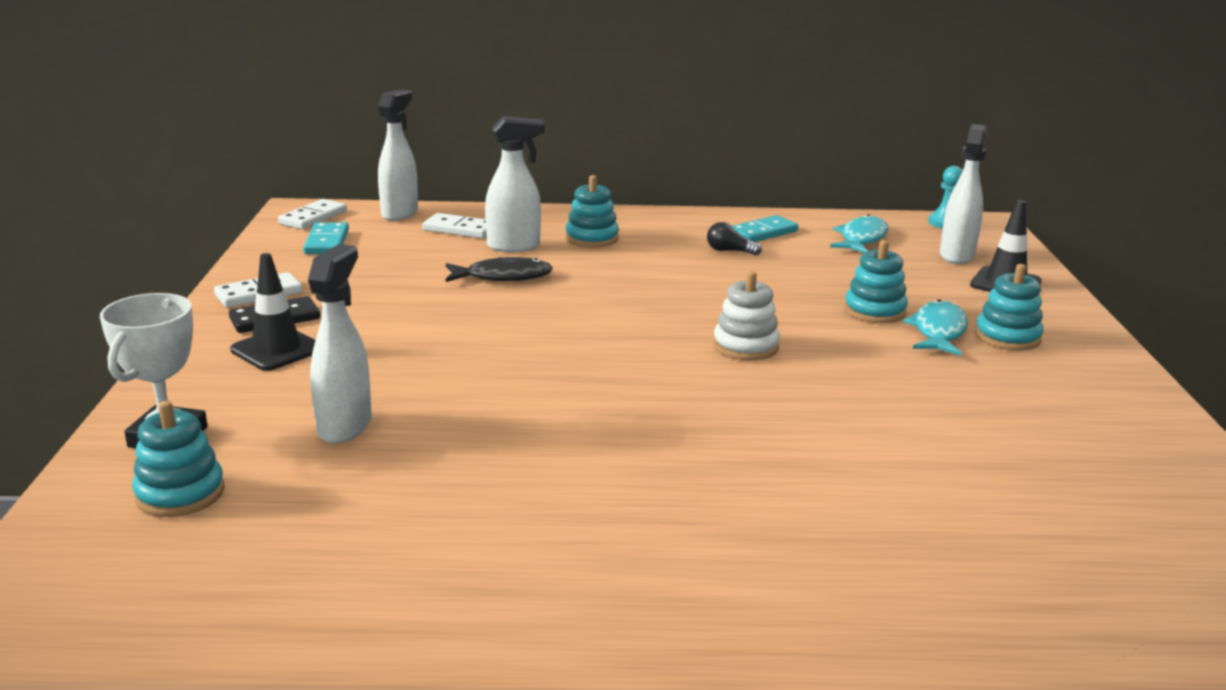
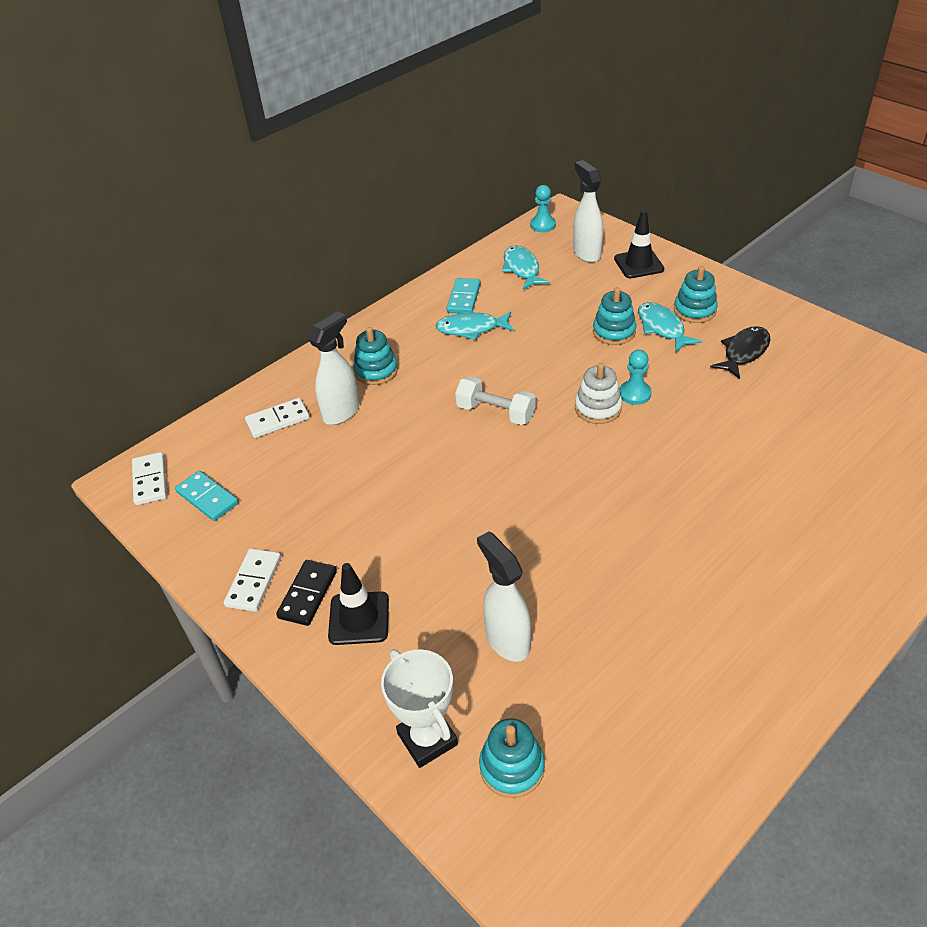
camera: 40 degrees left, 20 degrees up
(400, 213) = (207, 432): white spray bottle -> none
(503, 277) = (382, 446): black fish -> black fish (744, 352)
(640, 304) = (495, 412): none -> white dumbbell
(729, 251) = (471, 329): black light bulb -> turquoise fish
(807, 356) = (635, 394): none -> turquoise pawn

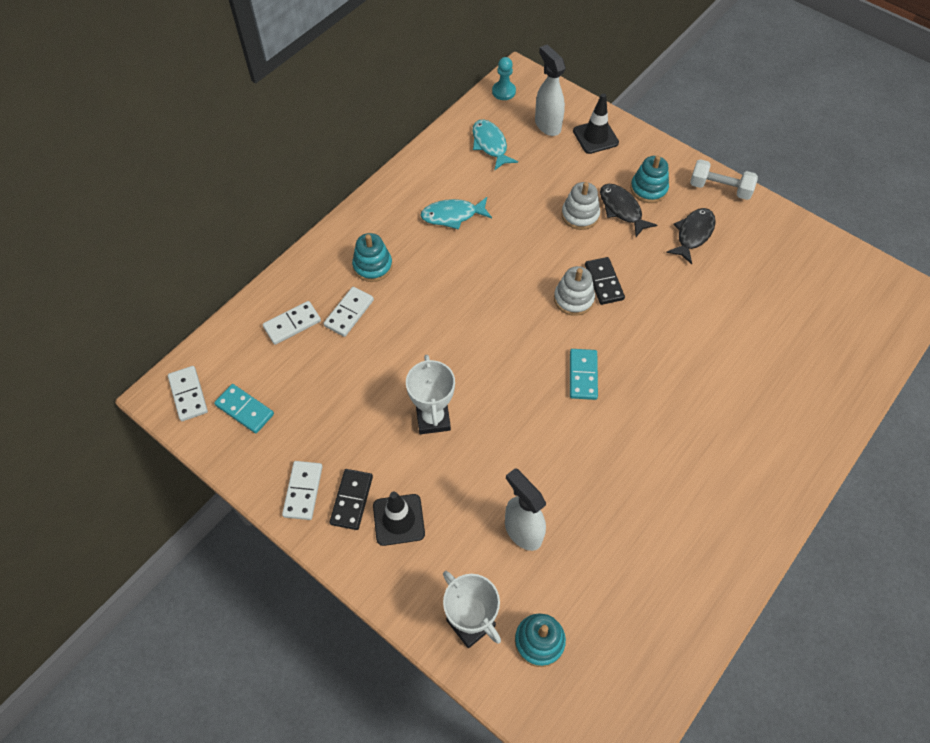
camera: 10 degrees left, 15 degrees up
(341, 412) = (349, 313): white spray bottle -> white domino
(417, 517) = (433, 418): none -> white trophy
(463, 298) = (441, 180): turquoise domino -> turquoise domino (583, 375)
(495, 412) = (486, 307): white dumbbell -> white dumbbell (719, 188)
(614, 332) = (580, 215): turquoise stacking toy -> white stacking toy
(635, 394) = (603, 282): turquoise pawn -> black domino
(662, 328) = (622, 209): turquoise fish -> black fish

